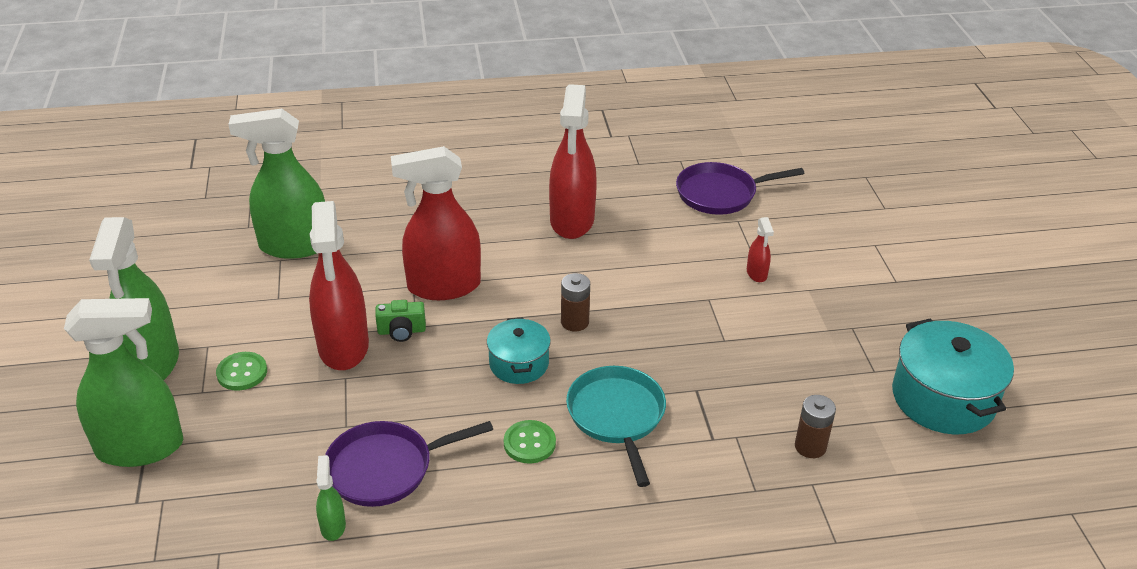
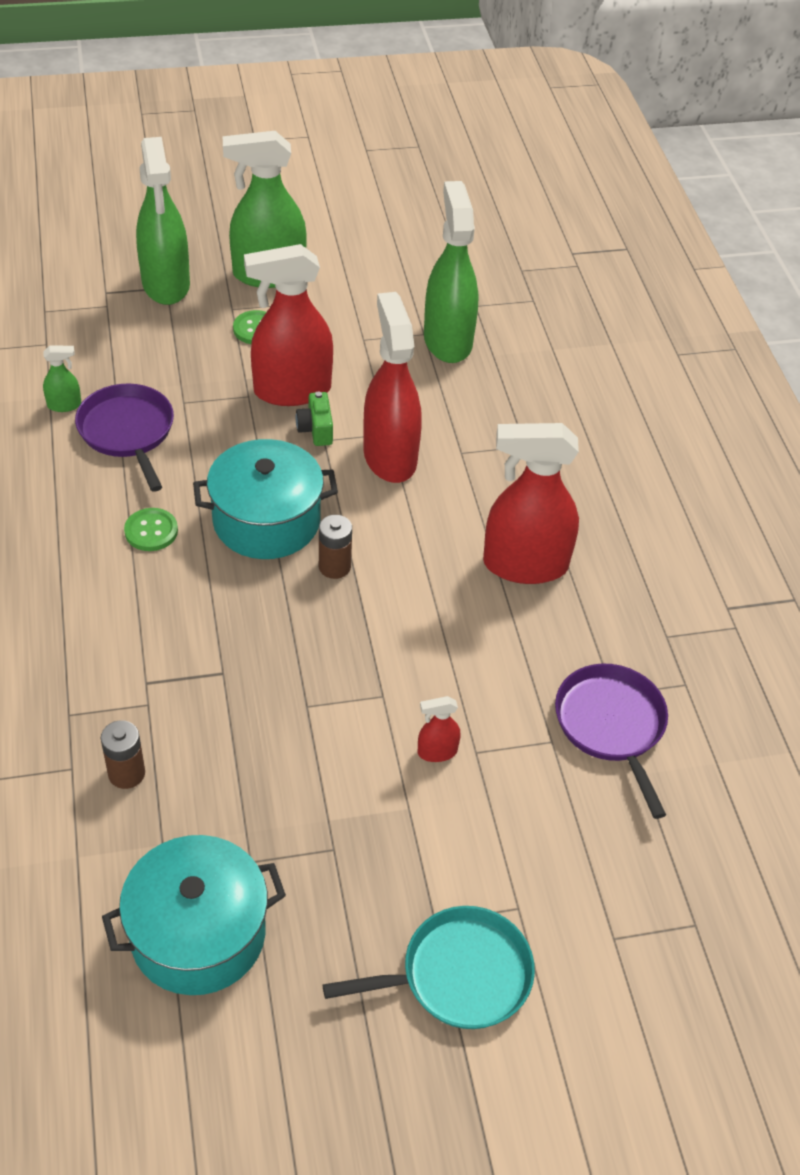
camera: 85 degrees right, 10 degrees up
(519, 364) = (266, 521): turquoise pot -> turquoise pot, size x1.68
(617, 416) = (185, 600): turquoise pan -> turquoise pan (459, 975)

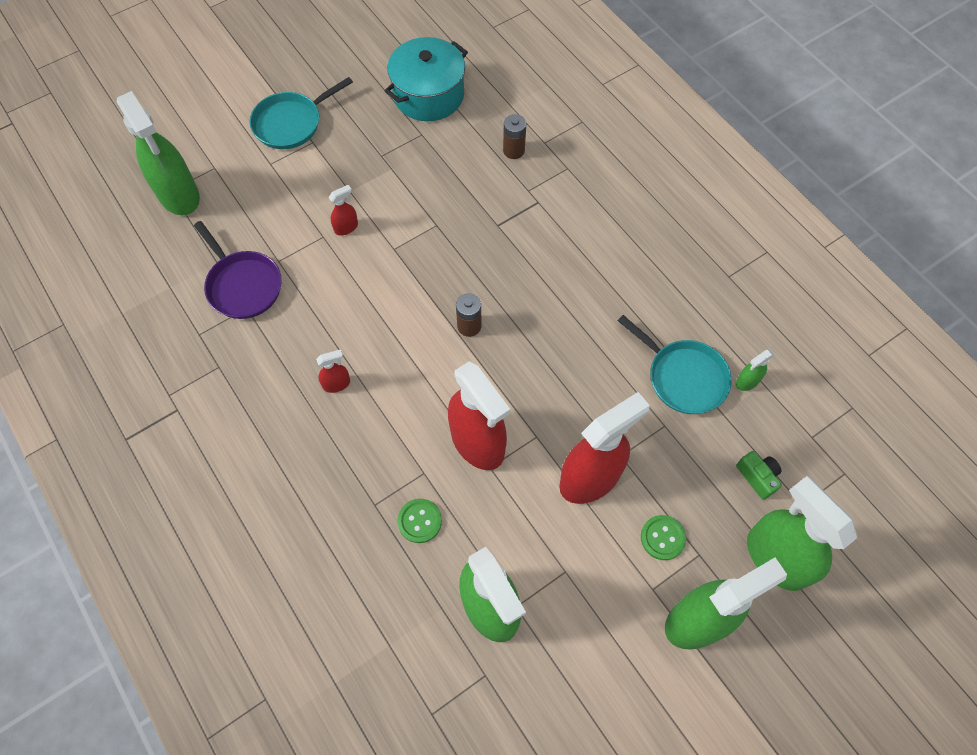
camera: 160 degrees right, 15 degrees up
(127, 432) = (683, 377): purple pan -> turquoise pan
(151, 531) = (606, 301): green button -> green button (419, 521)
(266, 521) = (535, 343): turquoise pot -> none
(316, 429) = (548, 444): green camera -> green camera (757, 477)
(524, 565) = (337, 384): red spray bottle -> red spray bottle, size x0.43
(682, 908) = (179, 195): none -> green spray bottle

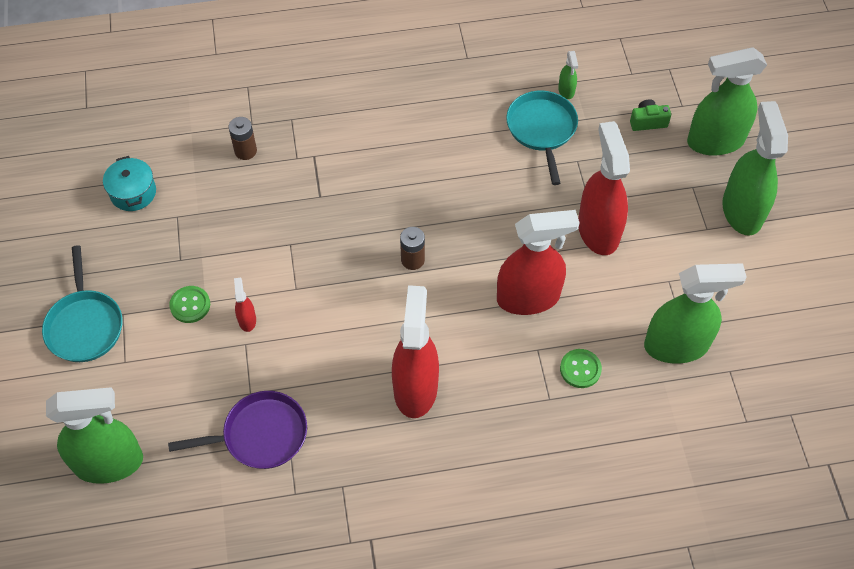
camera: 65 degrees left, 5 degrees down
(337, 384) = (415, 388): red spray bottle -> red spray bottle, size x2.35
(428, 95) = (133, 192): turquoise pot -> turquoise pot, size x0.60
(662, 538) = (669, 204): green button -> green button (190, 305)
(683, 377) = (542, 129): turquoise pan -> turquoise pan turned 75 degrees counterclockwise

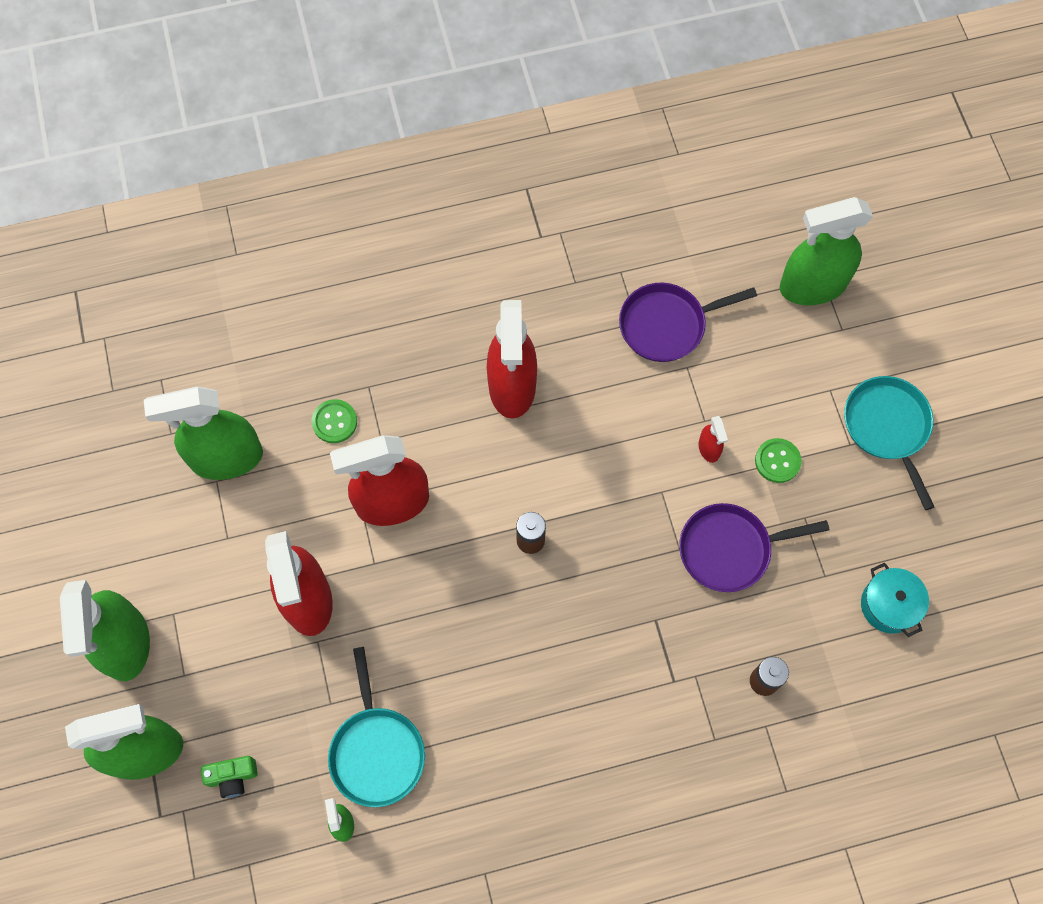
camera: 175 degrees right, 10 degrees up
(249, 241) = (729, 549): none -> purple pan

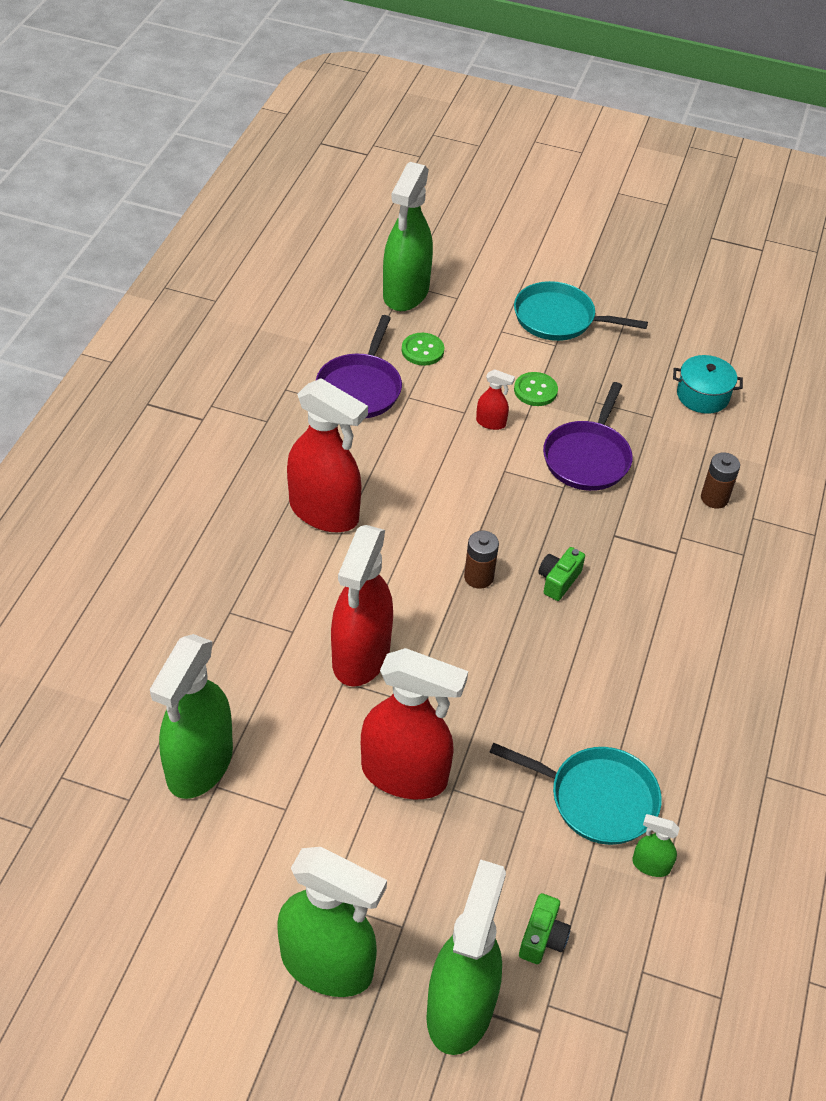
camera: 60 degrees left, 20 degrees down
(334, 422) = (241, 656): green button -> green button (422, 350)
(572, 603) = (558, 580): none -> green camera

